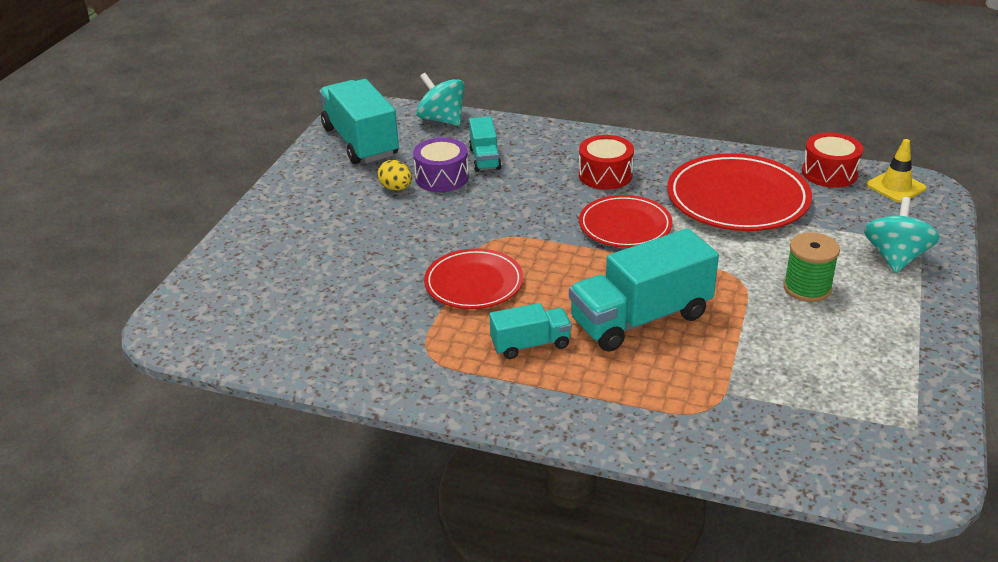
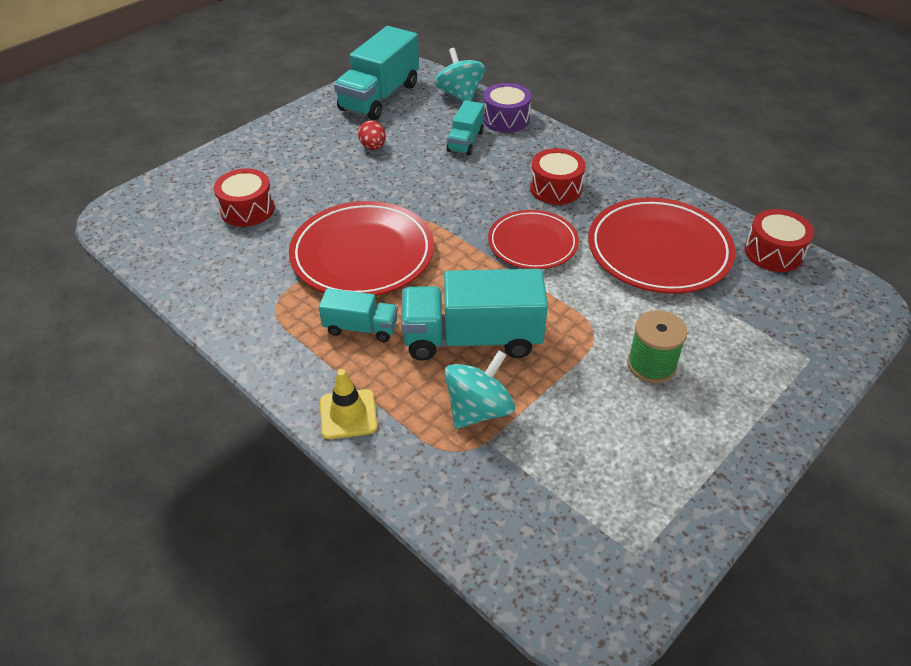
camera: 25 degrees right, 10 degrees up
(316, 280) = (247, 209): none -> red drum
(360, 142) = (379, 97): turquoise truck -> turquoise truck turned 150 degrees counterclockwise
(396, 188) = (373, 147): yellow egg -> red egg
(442, 177) = (416, 148): purple drum -> purple drum (506, 119)
(474, 283) = (362, 254): red plate -> red plate, size x1.57
(895, 257) = (768, 365): turquoise spinning top -> turquoise spinning top (478, 410)
(896, 187) = (832, 289): yellow traffic cone -> yellow traffic cone (348, 414)

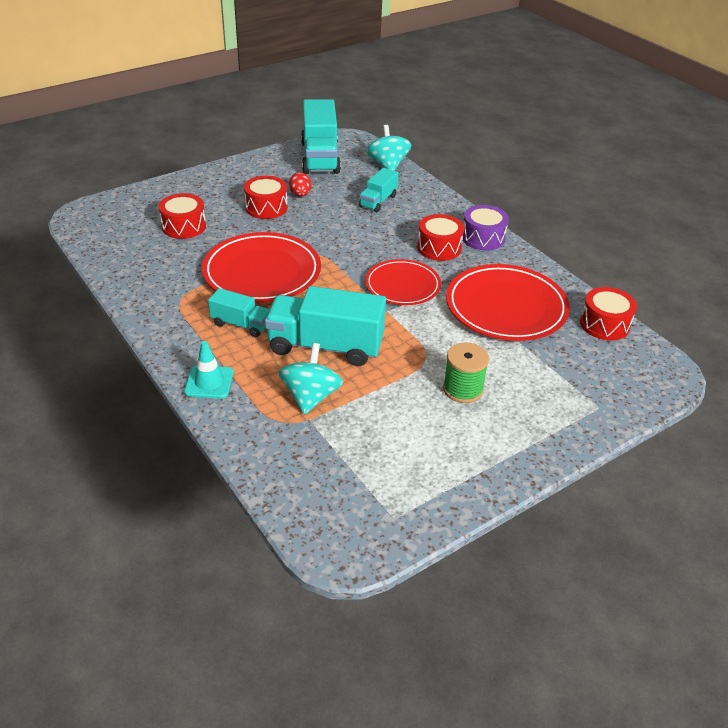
camera: 10 degrees right, 5 degrees down
(339, 169) = (266, 207): none -> red drum
(348, 414) = (209, 382): yellow traffic cone -> turquoise traffic cone
(379, 97) = (320, 157): turquoise truck -> turquoise truck turned 45 degrees counterclockwise
(478, 410) = (310, 396): turquoise spinning top -> turquoise spinning top turned 45 degrees counterclockwise
(506, 119) = (419, 189): purple drum -> purple drum (483, 238)

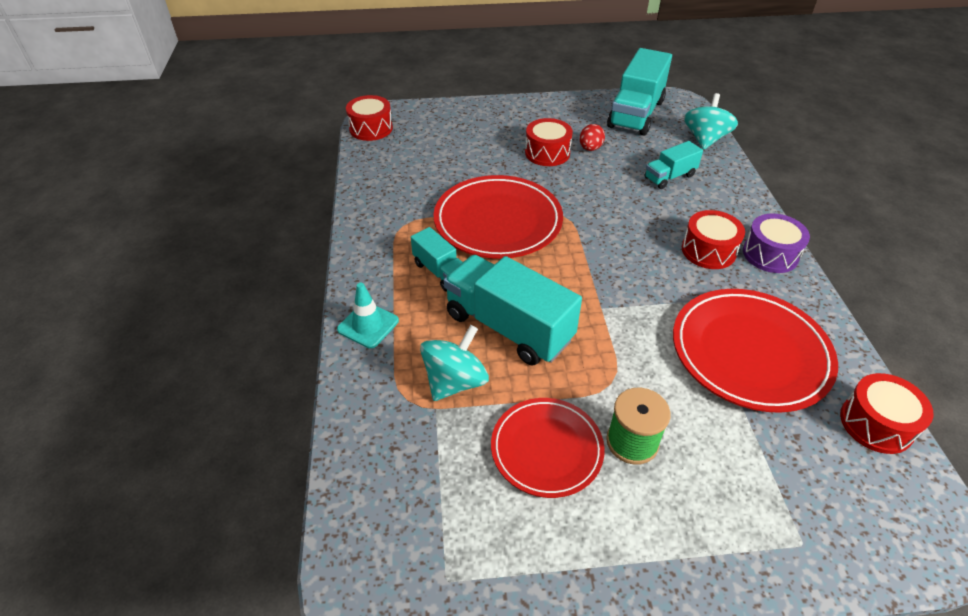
camera: 30 degrees right, 5 degrees up
(184, 226) = (456, 151): red drum -> red drum (371, 128)
(402, 286) = (638, 283): red plate -> red plate (546, 449)

